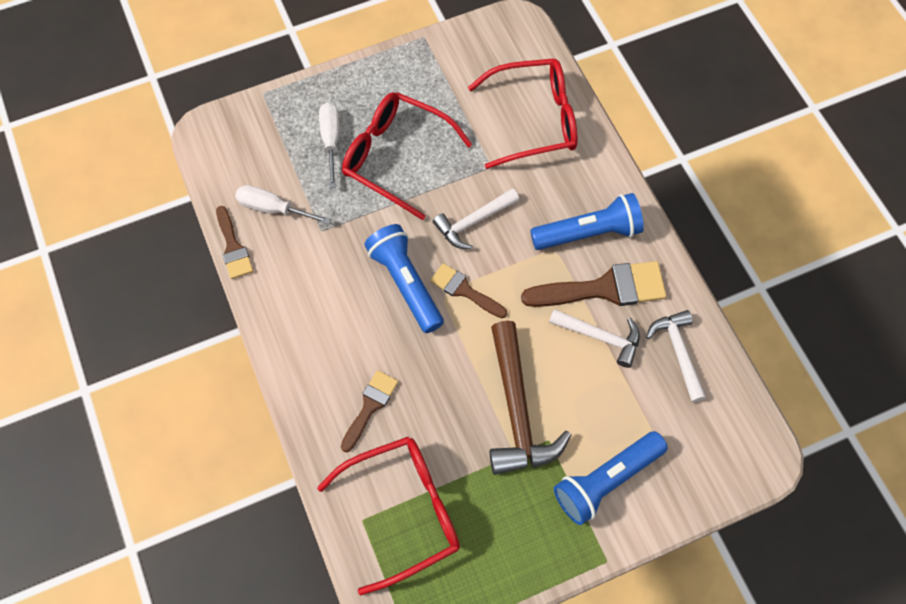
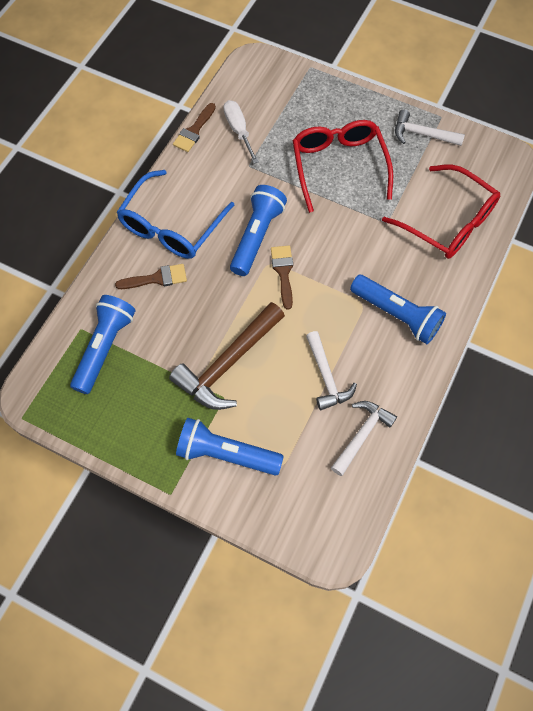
camera: 50 degrees right, 0 degrees up
(323, 350) = (171, 226): none -> blue glasses
(331, 141) = (314, 124): white screwdriver -> none
(404, 511) = (105, 347): red glasses -> blue flashlight
(473, 222) = (336, 242): white hammer -> white hammer (422, 134)
(604, 288) = (365, 354): brown brush -> none

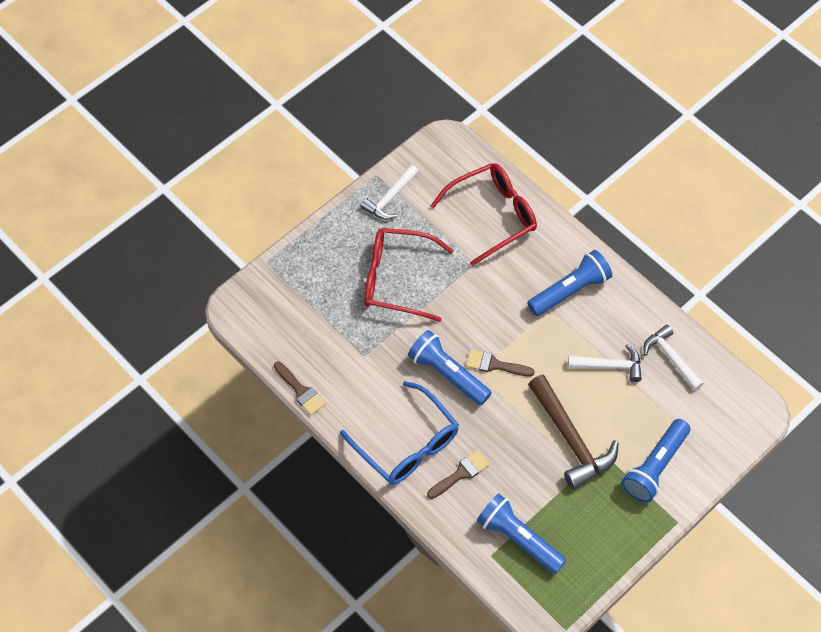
camera: 70 degrees left, 5 degrees down
(157, 278) = (461, 473): brown brush -> brown brush turned 45 degrees clockwise
(238, 130) = (318, 351): white screwdriver -> none

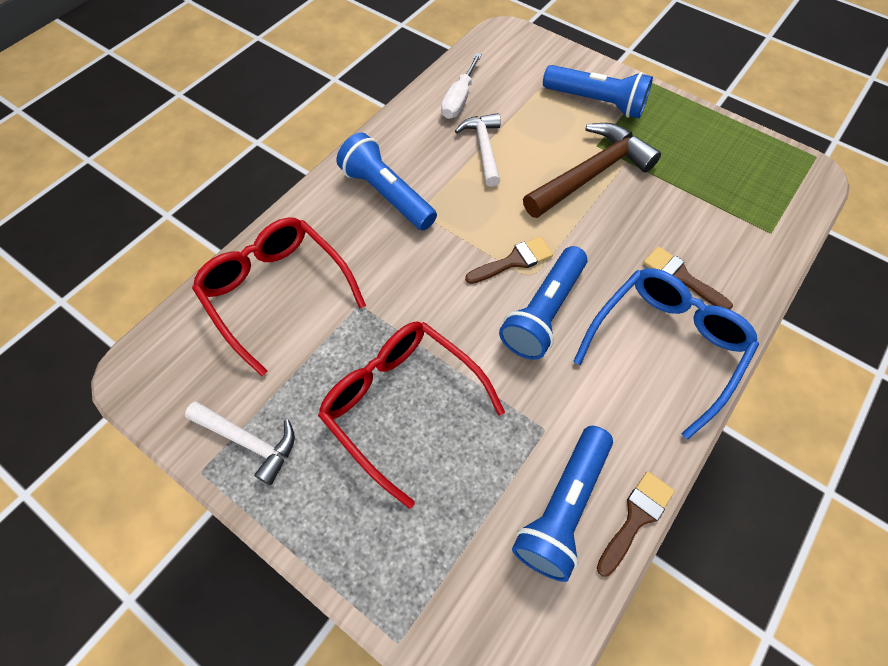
camera: 100 degrees left, 0 degrees up
(397, 279) = (401, 404): red glasses -> red glasses turned 135 degrees clockwise
(494, 365) = (514, 261): brown brush -> brown brush turned 120 degrees counterclockwise
(518, 538) = (736, 208): blue flashlight -> blue flashlight (562, 508)
(670, 357) = (459, 99): white hammer -> white screwdriver

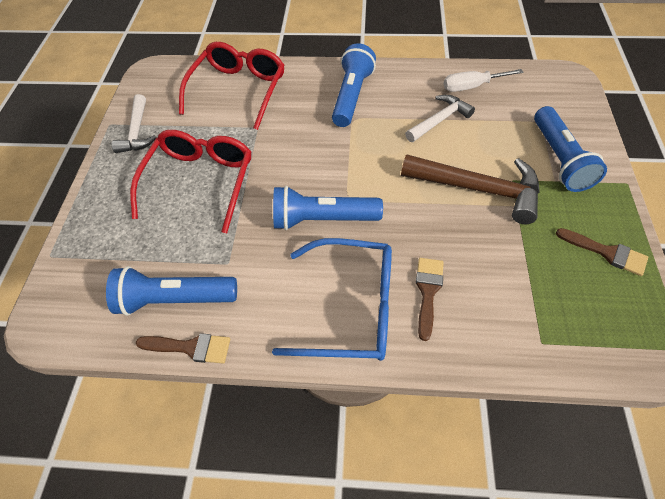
camera: 60 degrees right, 5 degrees down
(514, 261) = (354, 183): brown brush -> brown brush (606, 252)

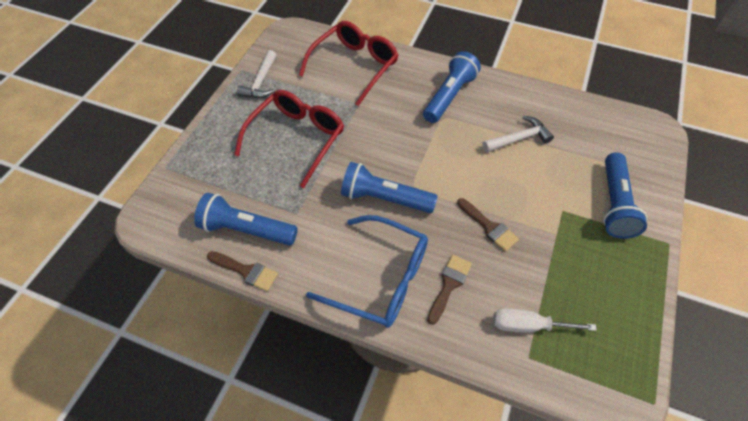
camera: 15 degrees right, 0 degrees up
(472, 87) = (561, 115): white screwdriver -> white screwdriver (528, 325)
(479, 189) = (529, 211): brown hammer -> none
(606, 252) = (621, 299): brown brush -> brown brush (489, 227)

